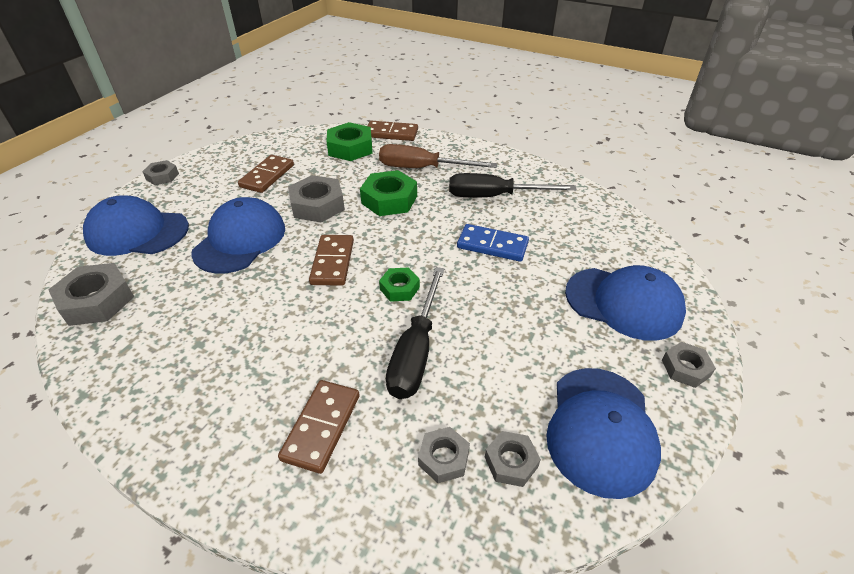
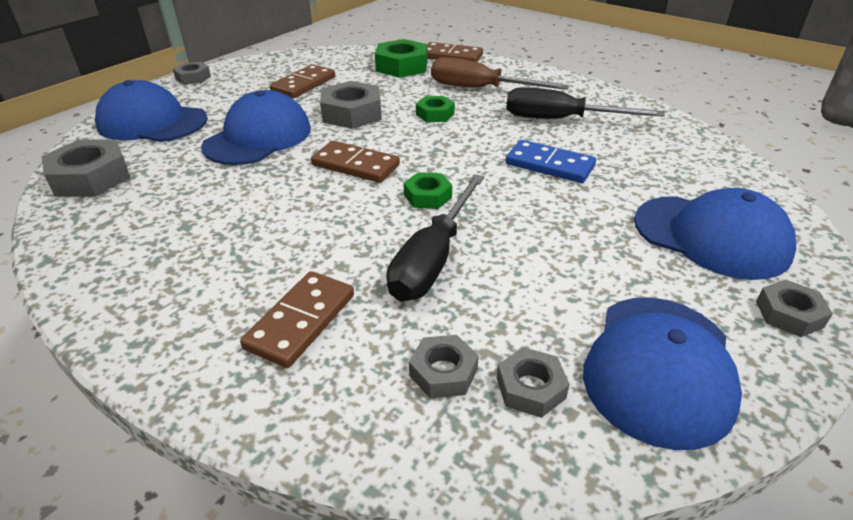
camera: 10 degrees right, 5 degrees down
(332, 262) = (355, 165): brown domino -> brown domino turned 75 degrees counterclockwise
(389, 200) = (435, 114): green nut -> green nut, size x0.58

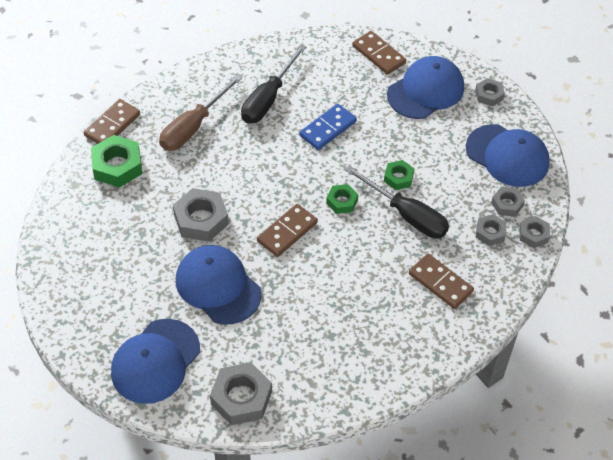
camera: 75 degrees left, 15 degrees up
(193, 78) = (62, 331): grey nut -> grey nut (533, 234)
(304, 84) = (124, 244): brown domino -> brown domino (379, 54)
(435, 114) = (226, 168): green nut -> green nut (398, 178)

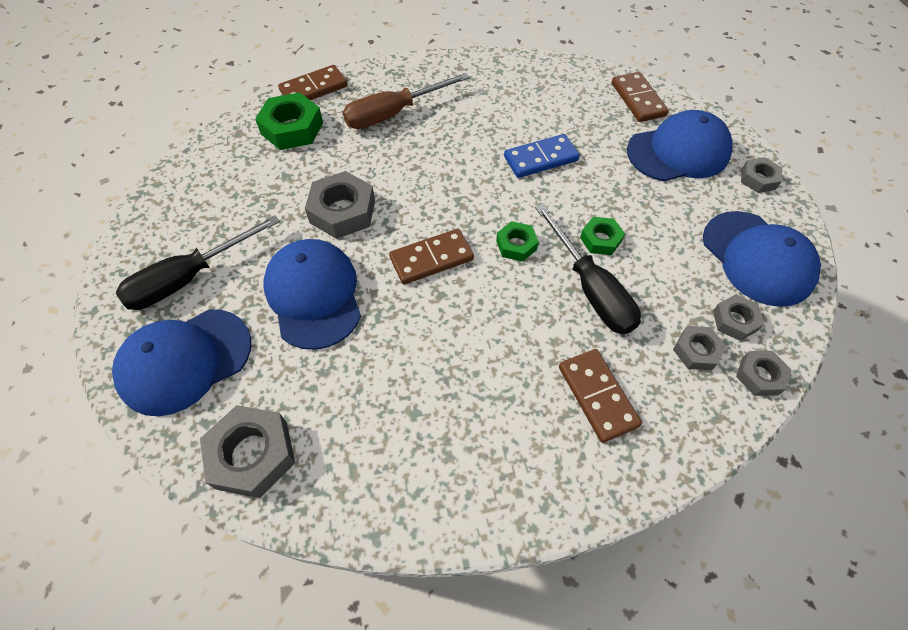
camera: 25 degrees right, 5 degrees up
(268, 99) = (489, 109): black screwdriver -> black screwdriver (189, 278)

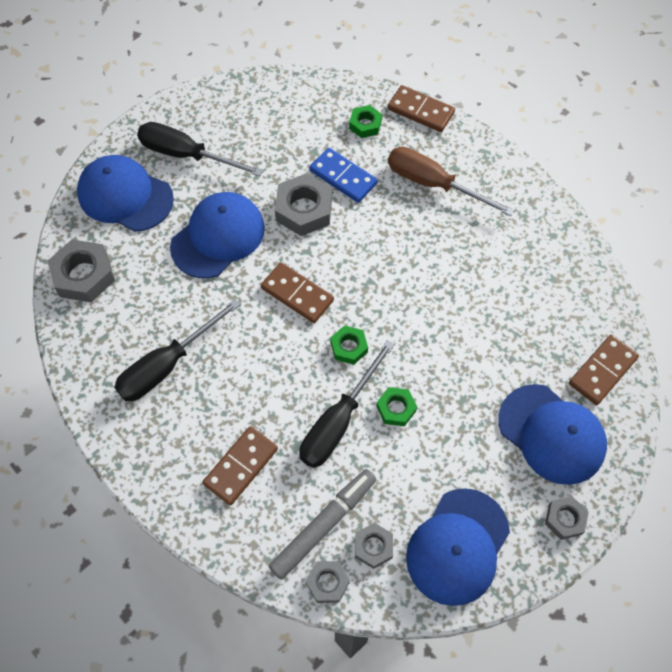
camera: 60 degrees right, 5 degrees up
(292, 128) = (365, 124): green nut -> green nut, size x0.58
(434, 415) = (167, 365): none -> black screwdriver
(541, 158) = (460, 322): blue domino -> blue domino (343, 177)
(696, 351) = (324, 525): grey nut -> grey marker

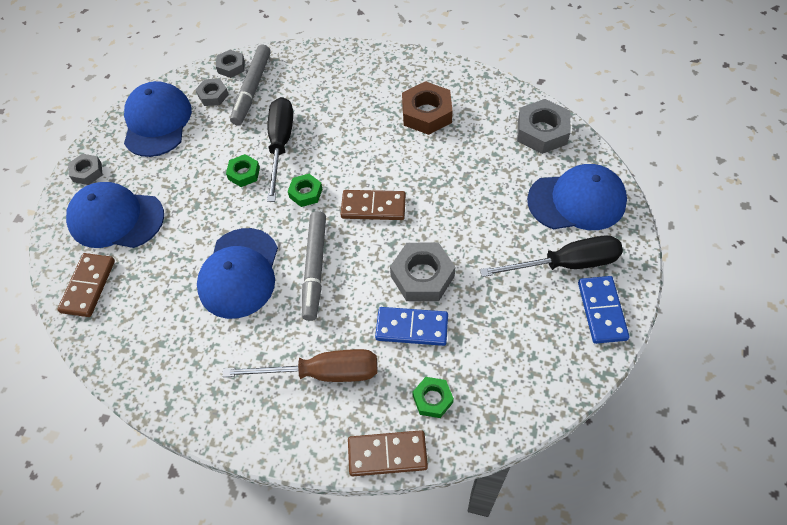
camera: 150 degrees right, 5 degrees down
(167, 365) = (426, 113): black screwdriver -> brown nut
(196, 111) = (602, 311): none -> blue domino
(218, 237) = (472, 213): blue cap -> blue cap (239, 273)
(240, 466) = (328, 89): brown domino -> none
(387, 267) = (314, 268): none -> grey marker

